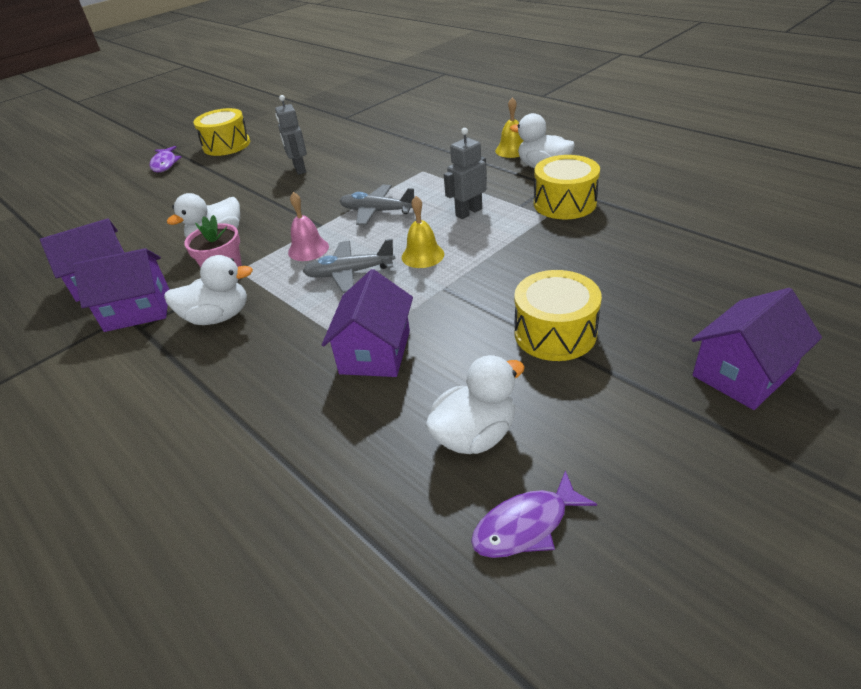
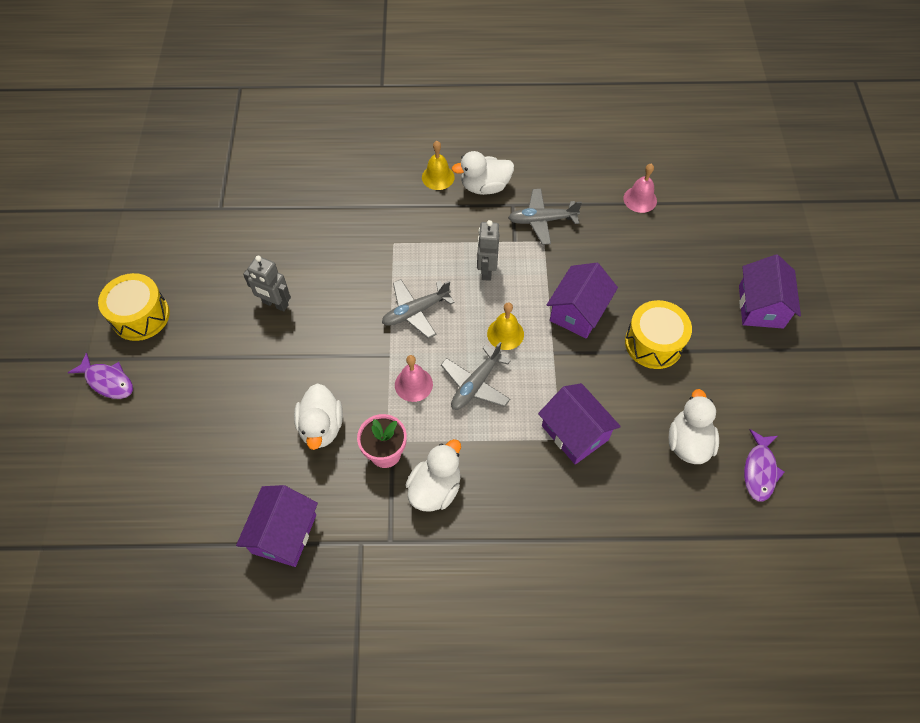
camera: 50 degrees left, 20 degrees up
(138, 310) = (363, 531): purple house -> purple house (578, 312)
(564, 203) = (542, 220): yellow drum -> grey plane
(692, 227) = (640, 199): none -> pink bell

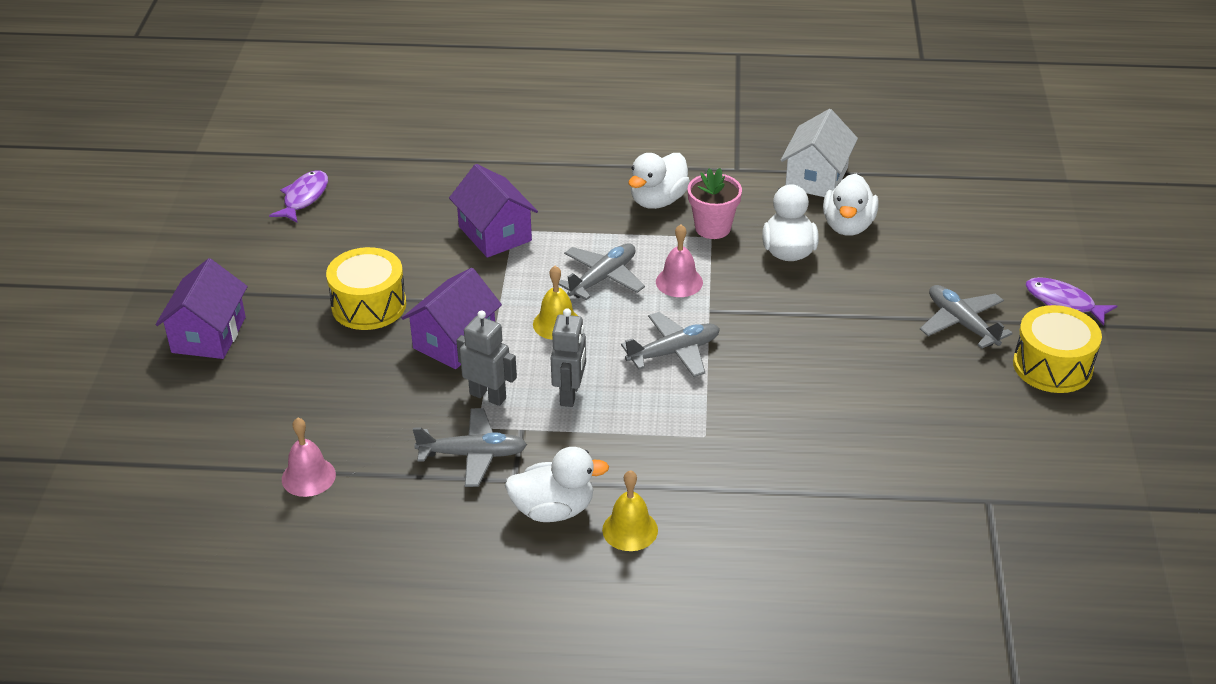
camera: 175 degrees left, 20 degrees down
(195, 353) = (961, 323): none -> grey plane
(275, 304) = (869, 370): grey robot -> grey robot (488, 396)
(284, 534) = (816, 178): purple house -> white house
(688, 442) = (370, 221): white duck -> white duck (848, 226)

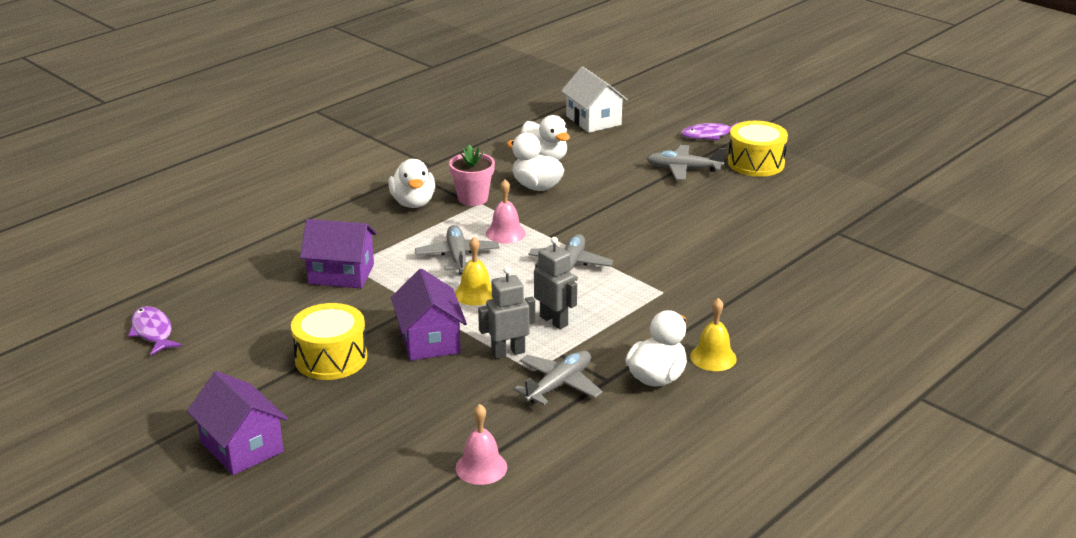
camera: 50 degrees left, 10 degrees down
(816, 178) = (483, 146): white house -> white house (593, 120)

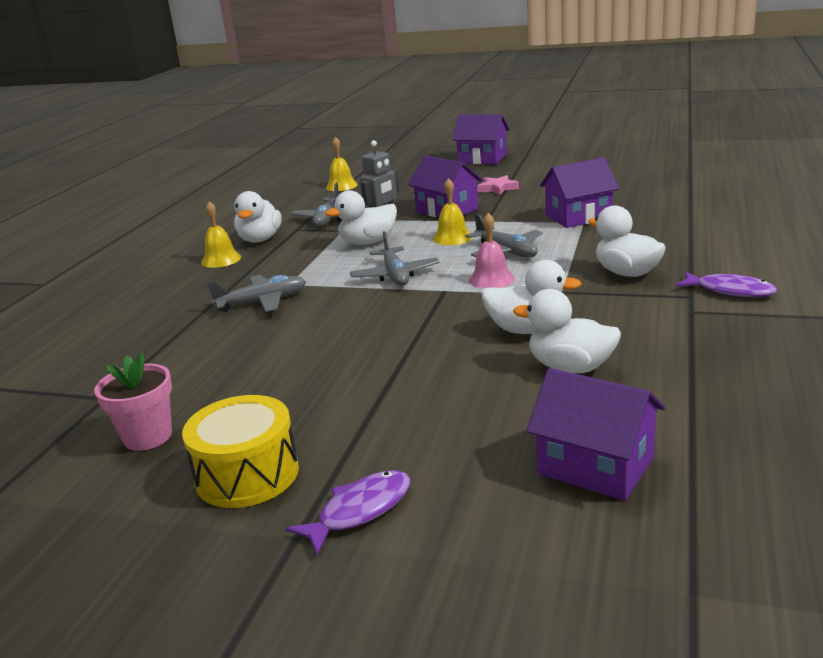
camera: 155 degrees right, 5 degrees down
(153, 332) = (632, 166): purple fish -> purple fish (730, 291)
(331, 358) = (497, 188): yellow drum -> pink star
(473, 198) = (576, 295): pink flower pot -> pink flower pot (148, 437)
(481, 467) = (341, 186): pink bell -> yellow bell
(554, 321) = (368, 242): grey robot -> white duck
(593, 120) = (596, 465): white house -> purple house
(683, 169) = (359, 420): grey plane -> grey plane (262, 301)

